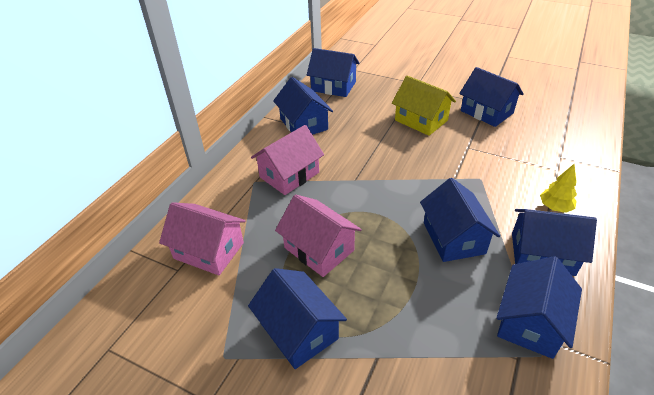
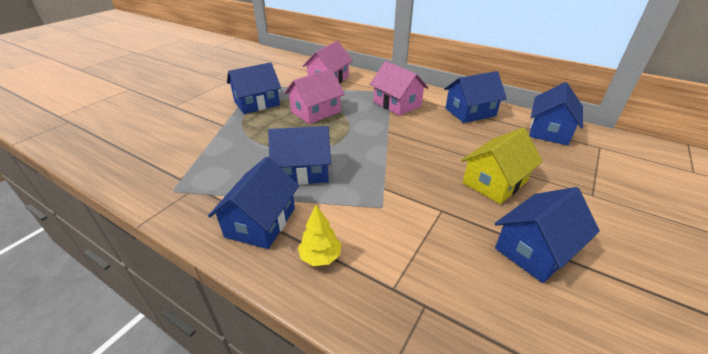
camera: 95 degrees right, 5 degrees down
(530, 322) = (200, 192): blue house -> none

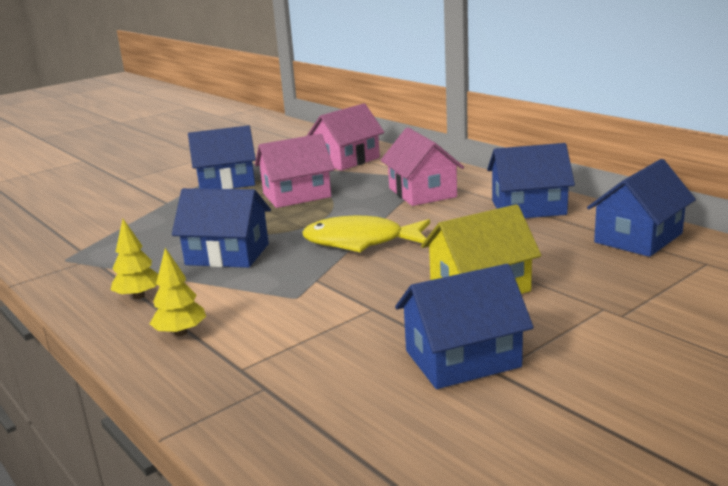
camera: 20 degrees right, 15 degrees down
(261, 222) = (139, 296): blue house -> yellow tree
(389, 150) = (361, 242): none -> yellow fish

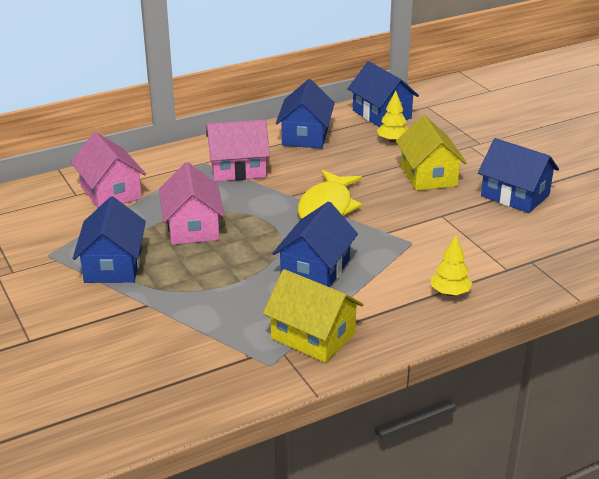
camera: 80 degrees left, 10 degrees up
(105, 270) = (313, 336): none -> yellow house
(139, 296) = (378, 314): yellow tree -> yellow tree (392, 140)
(462, 359) = (515, 195): blue house -> blue house turned 45 degrees counterclockwise

